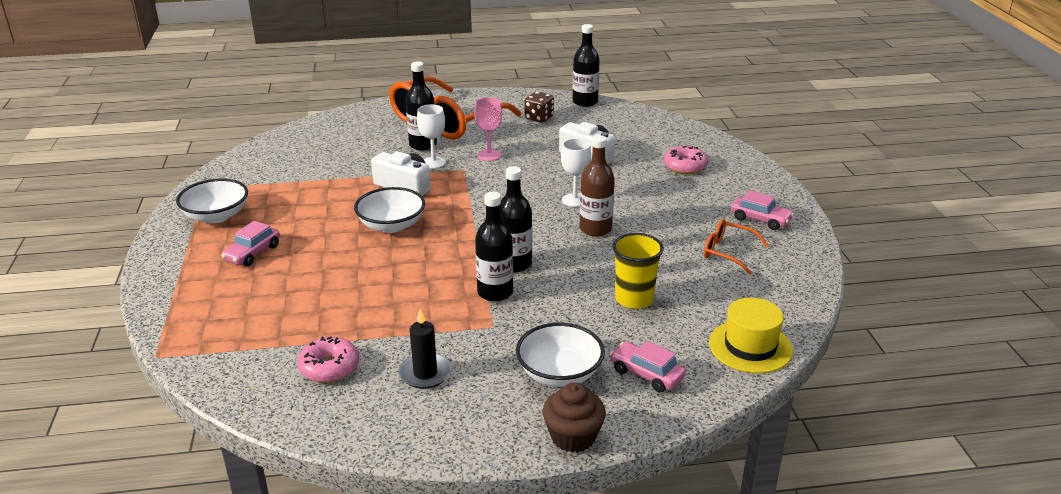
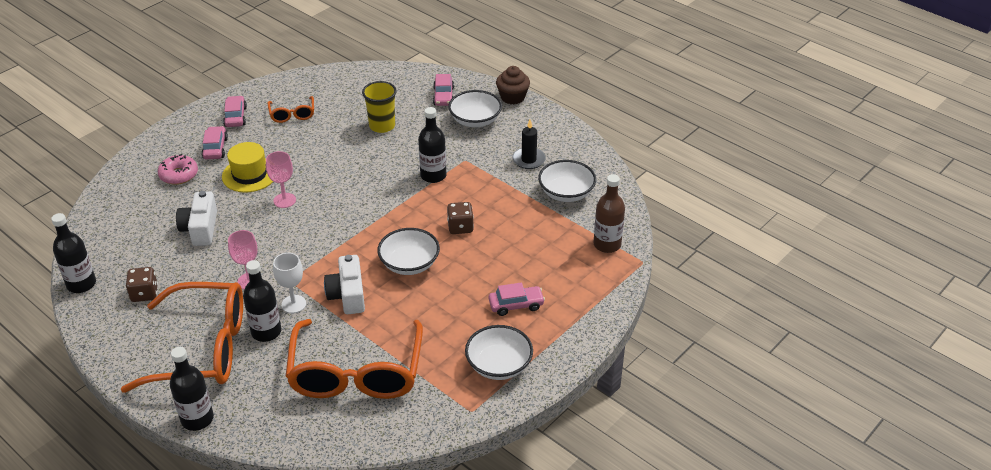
camera: 130 degrees left, 10 degrees up
(322, 161) = (356, 373): none -> orange glasses
(329, 367) = (566, 193): pink donut -> white bowl
(393, 272) = (460, 227): none -> brown dice
(514, 264) = (395, 184): black bottle -> black bottle (197, 419)
(574, 200) = (284, 200): white goblet -> pink goblet
(595, 229) = (316, 173): brown bottle -> brown bottle (607, 244)
(710, 193) = (215, 148): none -> pink car
(750, 347) = (384, 77): yellow hat -> yellow hat (249, 174)

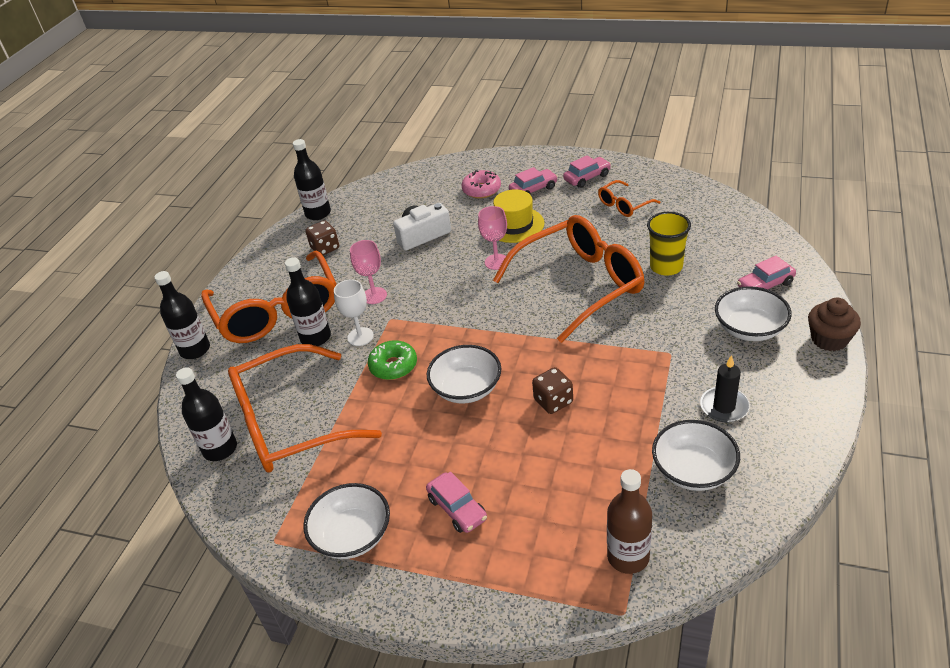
camera: 70 degrees right, 0 degrees up
(348, 295) = (393, 366): white camera -> green donut
(357, 170) = (580, 284): none -> orange glasses
(433, 176) = (620, 341): black bottle -> black bottle (220, 449)

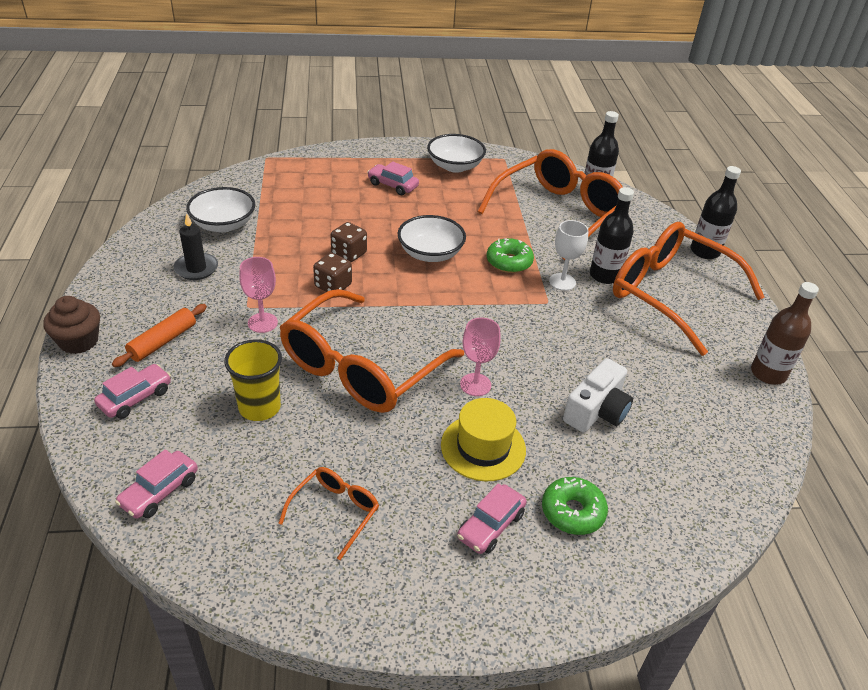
camera: 150 degrees right, 0 degrees up
(318, 213) = (771, 427): black bottle -> none
(325, 248) = (702, 374): brown dice -> brown dice (333, 286)
(374, 295) = (586, 323): pink goblet -> pink goblet (262, 323)
(481, 190) = (572, 512): pink donut -> green donut
(587, 177) = (413, 571): pink car -> pink car (160, 491)
(628, 557) = (267, 178): brown bottle -> brown bottle (768, 373)
(749, 329) = (163, 341): white bowl -> orange rolling pin

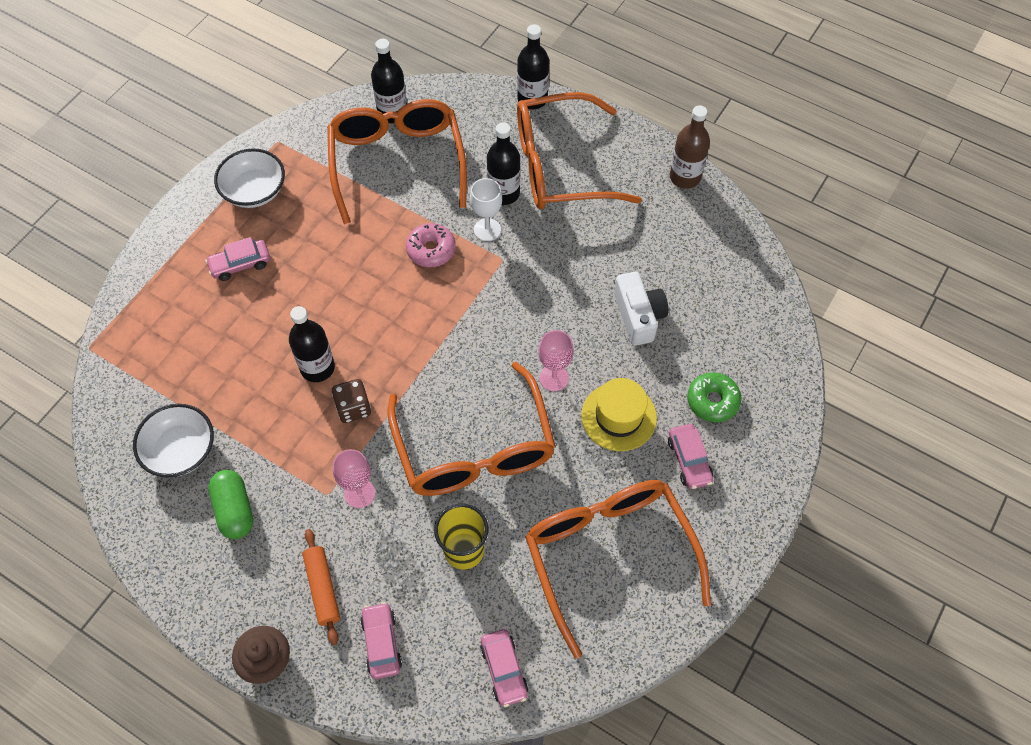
camera: 50 degrees left, 20 degrees up
(196, 268) = (234, 510): black candle -> green capsule
(335, 511) = (608, 554): orange glasses -> orange glasses, size x2.23
(349, 254) = (317, 368): brown dice -> black bottle
(430, 253) = (370, 302): white bowl -> none
(509, 262) = (431, 250): green donut -> pink donut

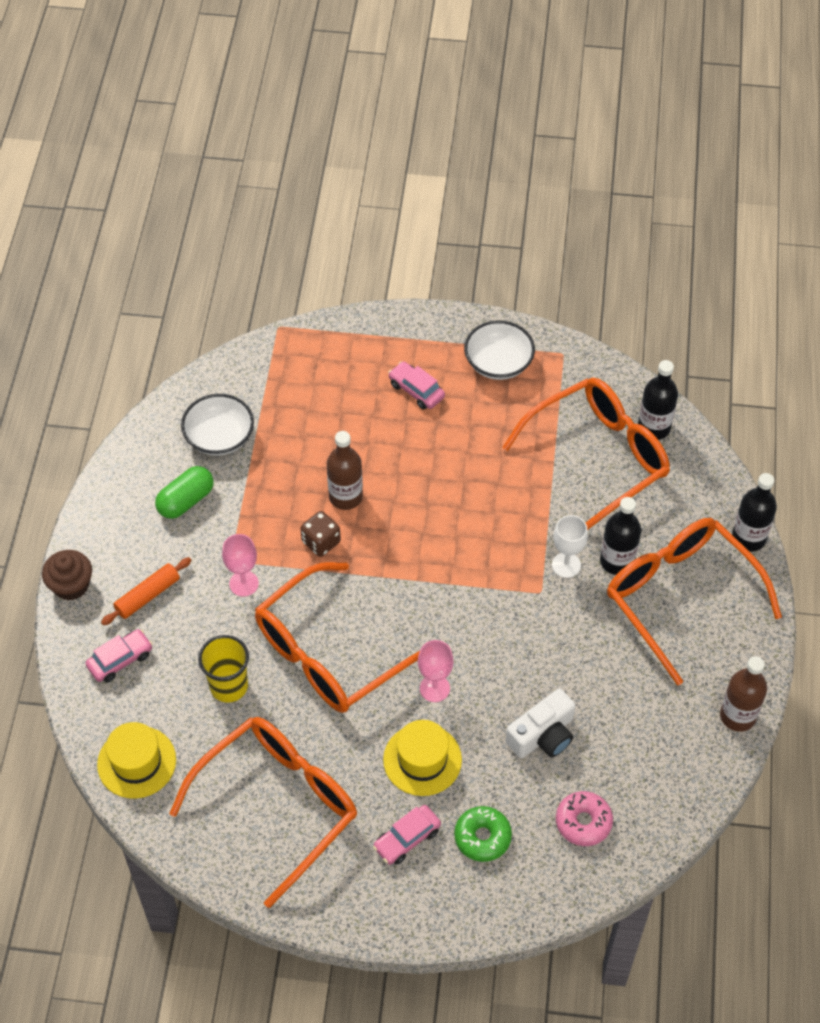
camera: 65 degrees right, 5 degrees down
(317, 368) = (345, 497): black bottle -> brown bottle
(431, 250) = (516, 529): pink donut -> pink donut (583, 822)
(504, 670) = (136, 762): pink car -> yellow hat

